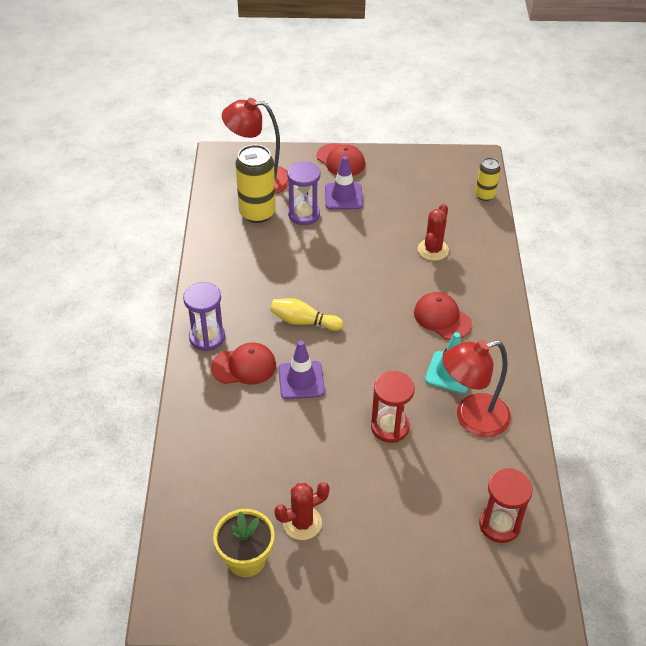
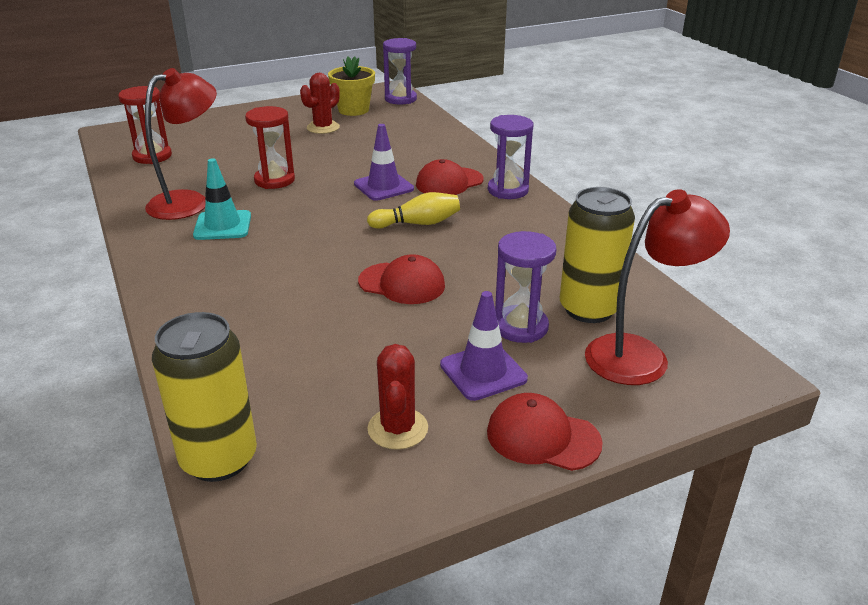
camera: 155 degrees right, 15 degrees down
(174, 569) = (400, 99): none -> purple hourglass
(433, 250) = (289, 337): red cactus -> red cactus (398, 429)
(442, 318) = (247, 266): red cap -> red cap (402, 283)
(485, 195) = (219, 459): yellow can -> yellow can, size x1.75

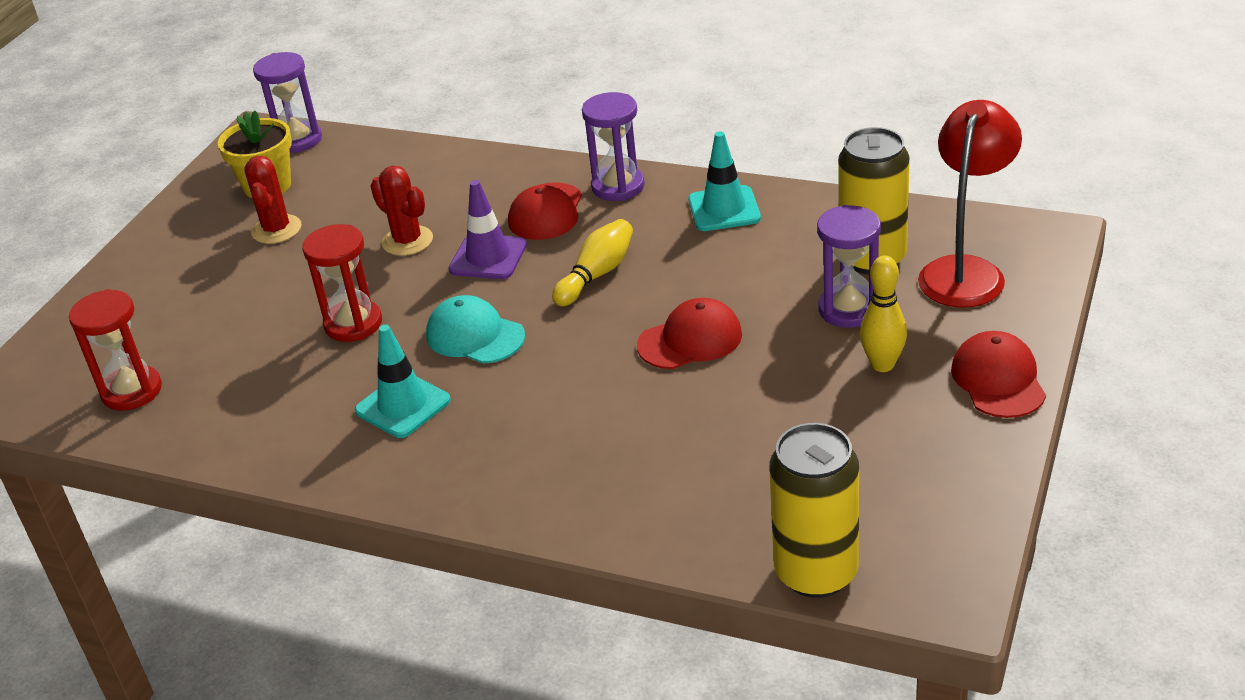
camera: 40 degrees left, 5 degrees up
(189, 202) = (306, 408): red lamp -> none
(310, 216) = (475, 336): none -> turquoise cap
(398, 429) = (898, 450): red cactus -> red cactus (407, 241)
(483, 372) = (882, 365): purple traffic cone -> yellow bowling pin
(542, 437) = (998, 380): red cap -> red cap turned 105 degrees clockwise
(545, 232) = (724, 209): none -> turquoise traffic cone

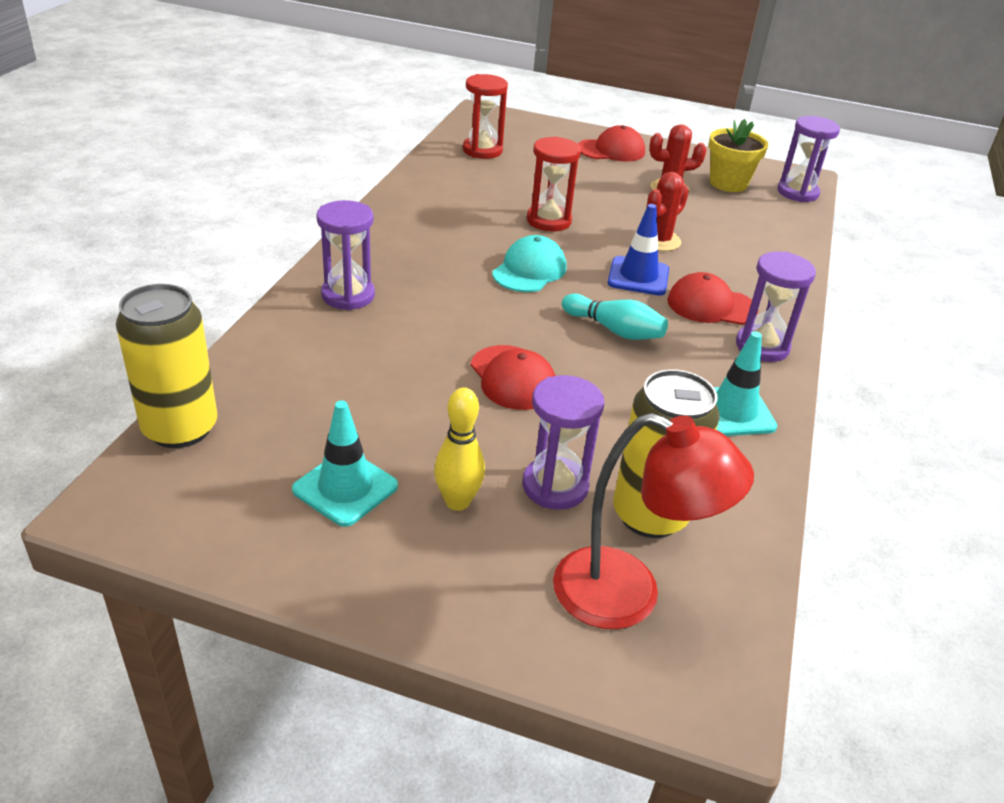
camera: 80 degrees right, 0 degrees up
(403, 406) = (447, 241): turquoise traffic cone -> turquoise traffic cone (345, 488)
(488, 257) = (638, 276): purple traffic cone -> blue traffic cone
(536, 478) = (348, 295): none -> purple hourglass
(596, 275) = (614, 330): yellow bowling pin -> turquoise bowling pin
(998, 380) = (416, 594): red cap -> red cap (611, 150)

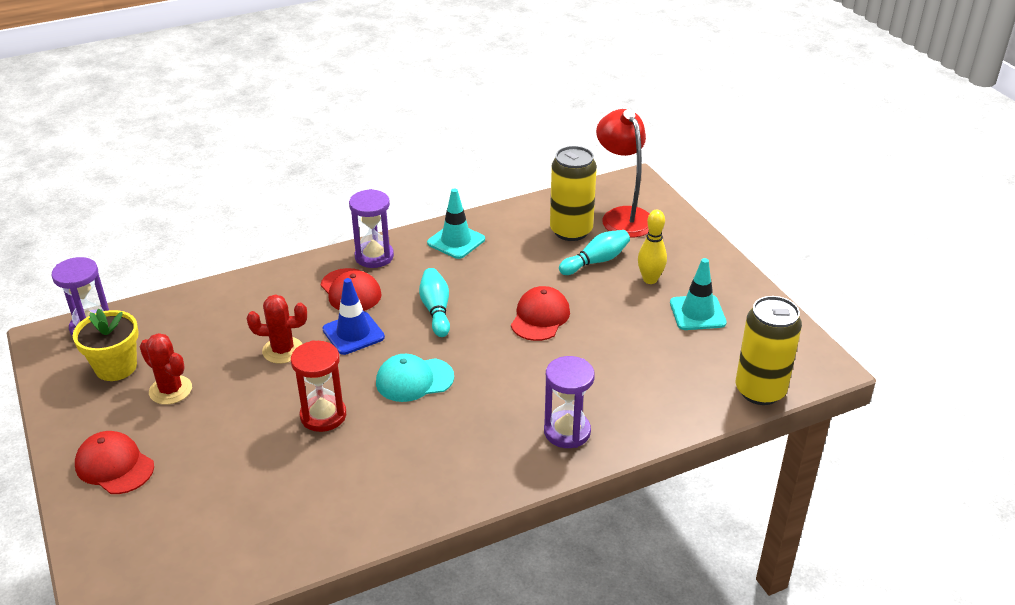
camera: 130 degrees left, 0 degrees up
(482, 150) = (223, 544): red hourglass -> none
(555, 486) = (596, 261): purple hourglass -> turquoise bowling pin

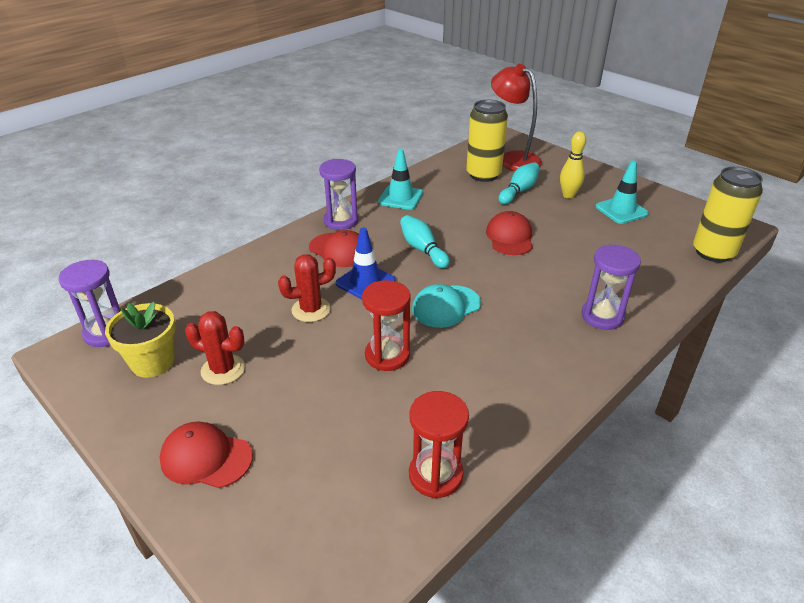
camera: 20 degrees left, 0 degrees up
(291, 536) = (435, 475): none -> red hourglass

